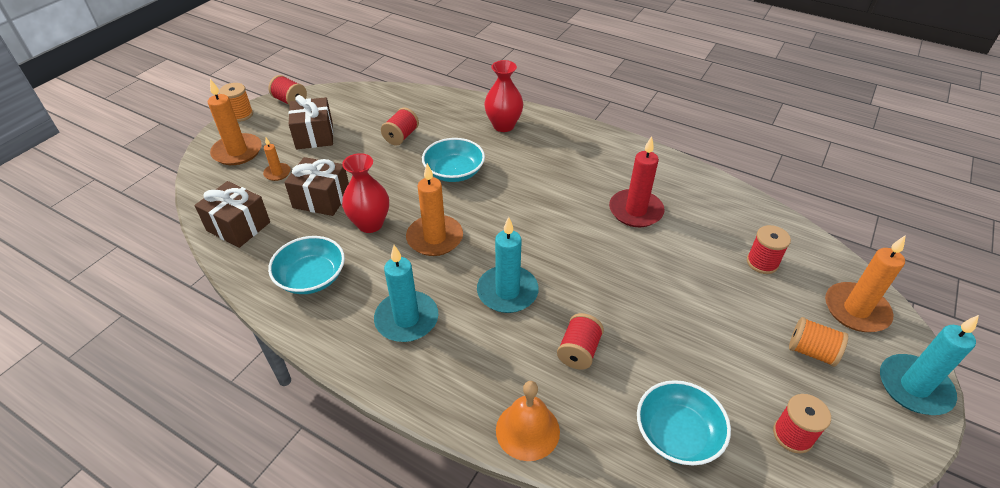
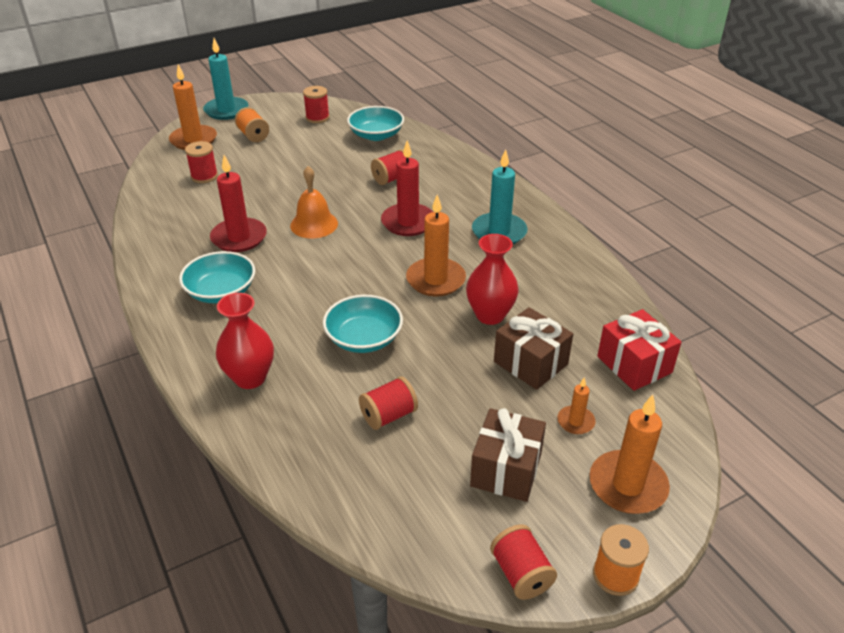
camera: 150 degrees left, 5 degrees down
(238, 226) = (634, 364): brown gift -> red gift
(311, 277) = (567, 287): turquoise bowl -> turquoise bowl (221, 291)
(507, 292) = (408, 222): turquoise candle -> red candle
(527, 430) = (458, 160): orange bell -> orange bell (314, 224)

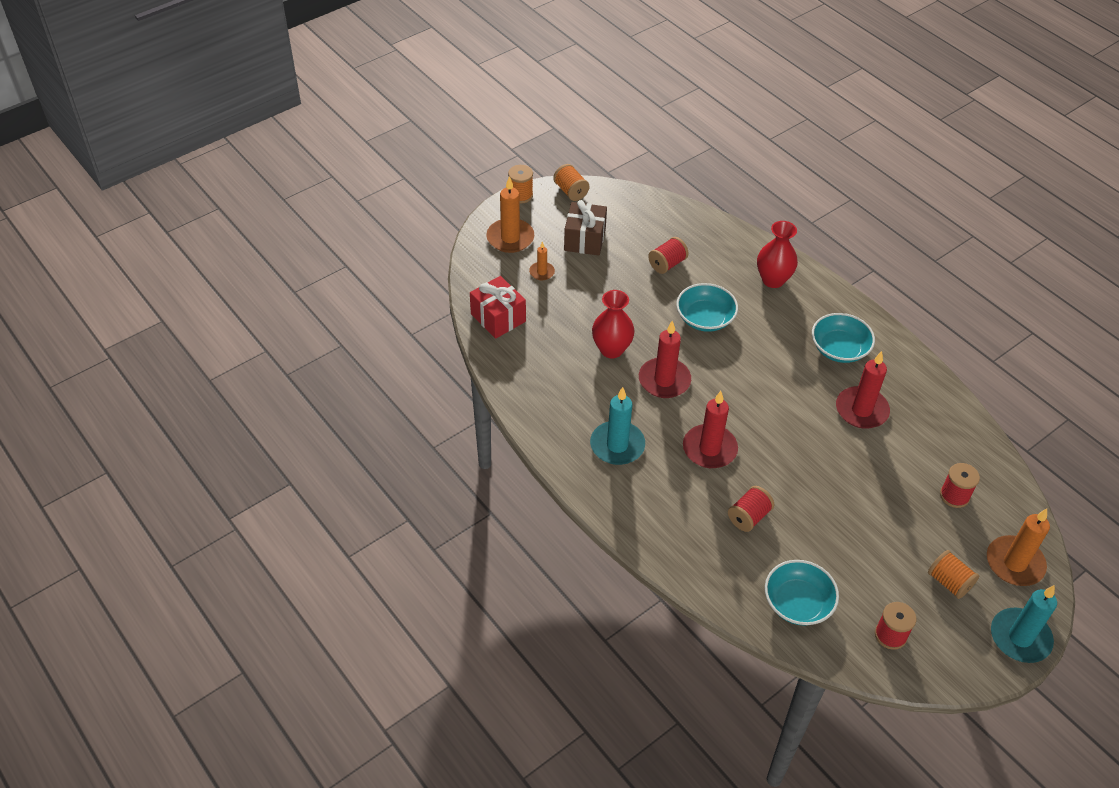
camera: 170 degrees right, 10 degrees up
(314, 224) = (800, 435): orange bell -> none
(435, 280) = (664, 380): orange candle -> red candle
(521, 574) = (571, 191): red spool -> orange spool
(530, 363) = (575, 311): brown gift -> none

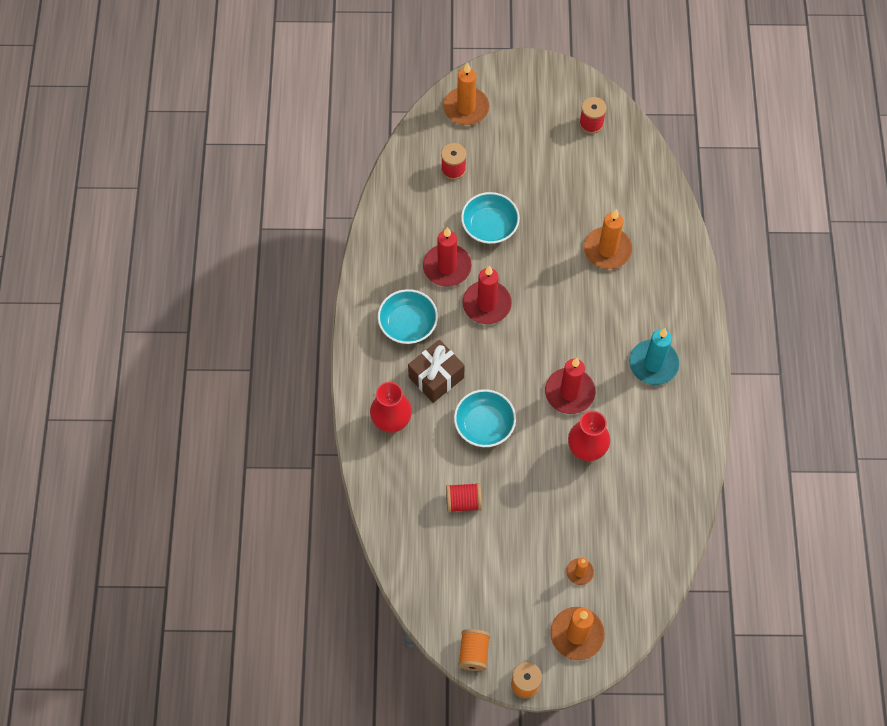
camera: 140 degrees left, 15 degrees up
(498, 318) = (655, 548): red gift -> none
(584, 239) = (511, 582): brown gift -> brown gift (436, 377)
(709, 449) = (587, 315): red candle -> red candle (486, 304)
(748, 516) = (607, 250): red spool -> orange candle
(797, 603) = (630, 178): turquoise bowl -> turquoise bowl (489, 226)
(949, 582) = (520, 126): orange spool -> none
(1020, 637) = (514, 72): turquoise candle -> none

